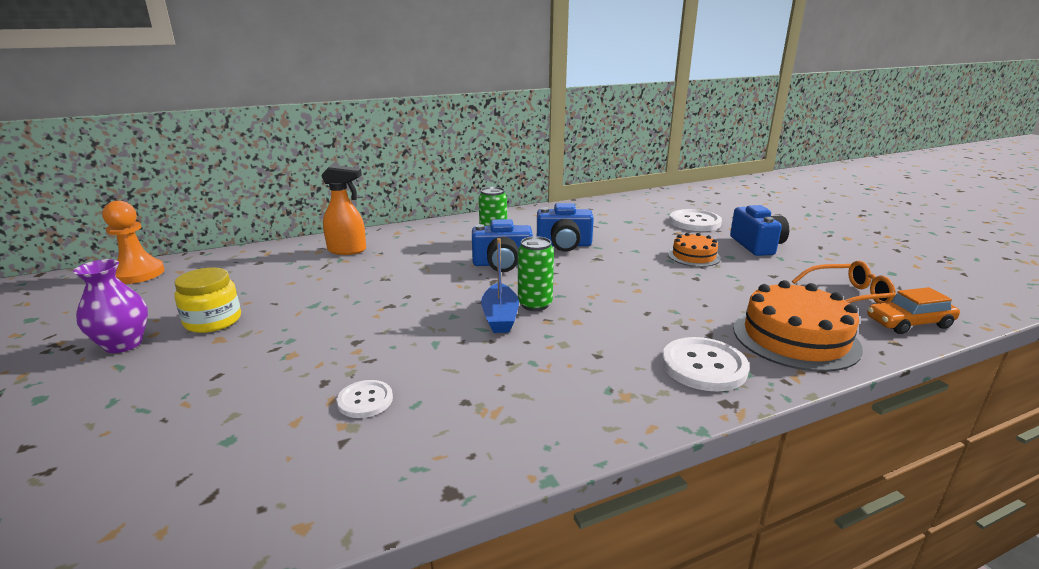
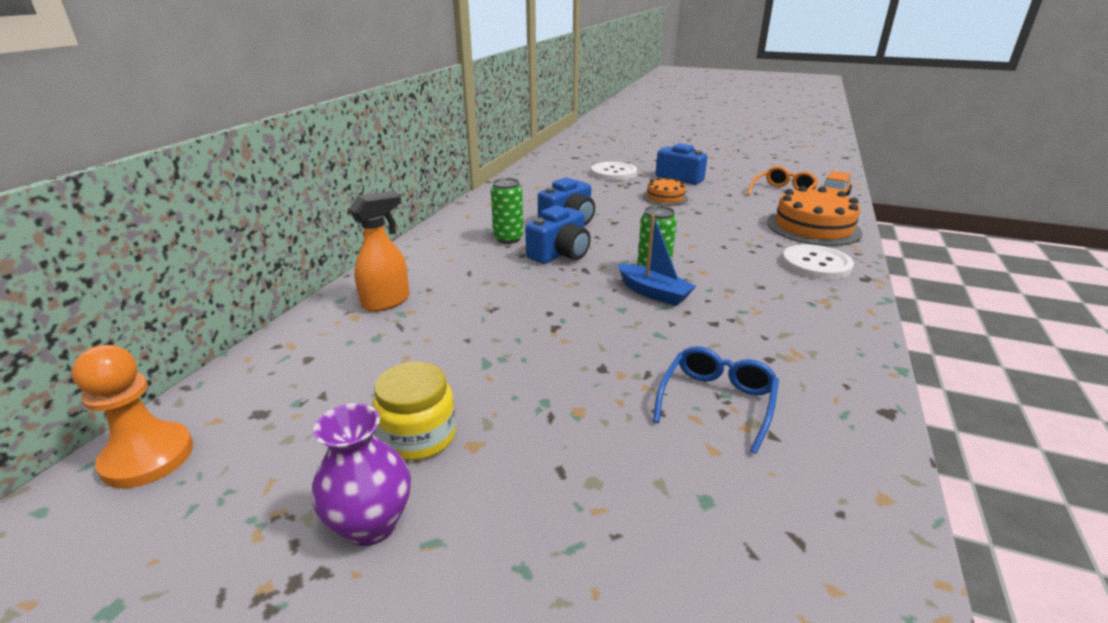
camera: 45 degrees left, 5 degrees up
(365, 400) = (717, 401): white button -> blue glasses

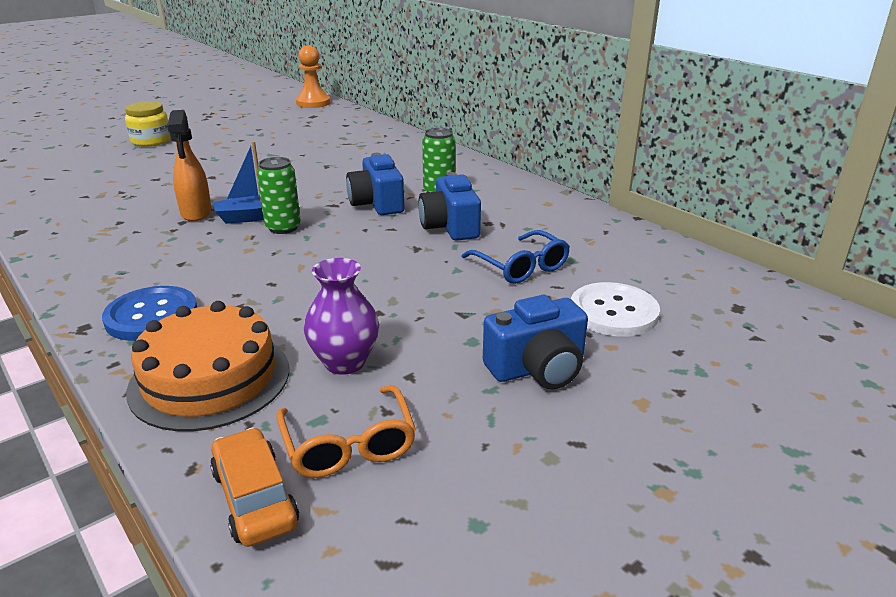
camera: 120 degrees right, 0 degrees up
(371, 524) = (211, 125): purple vase -> purple vase (345, 362)
(387, 302) = (383, 143): orange spray bottle -> orange spray bottle (196, 213)
(418, 436) = (242, 135): yellow jar -> yellow jar (151, 141)
(665, 197) = (457, 311): orange cake -> none
(717, 401) = (129, 193): blue glasses -> blue glasses (521, 267)
(816, 264) = (151, 316): white button -> blue button

